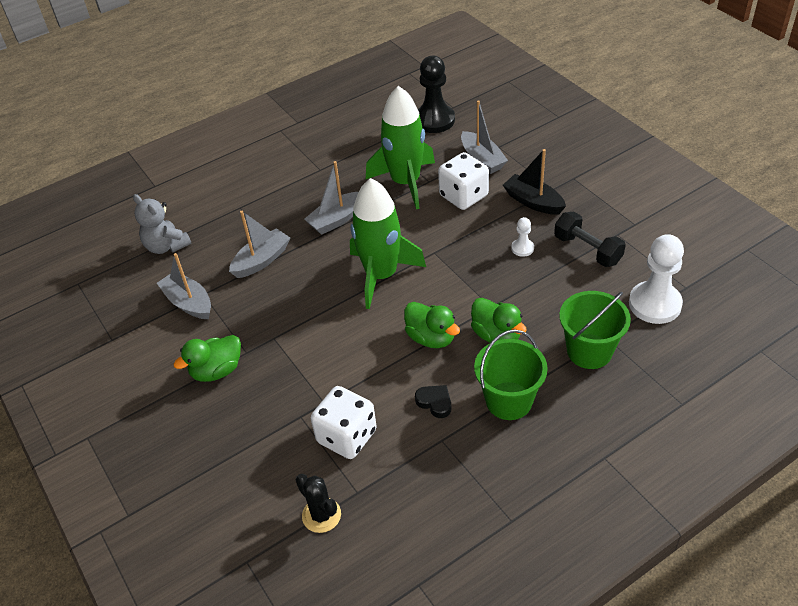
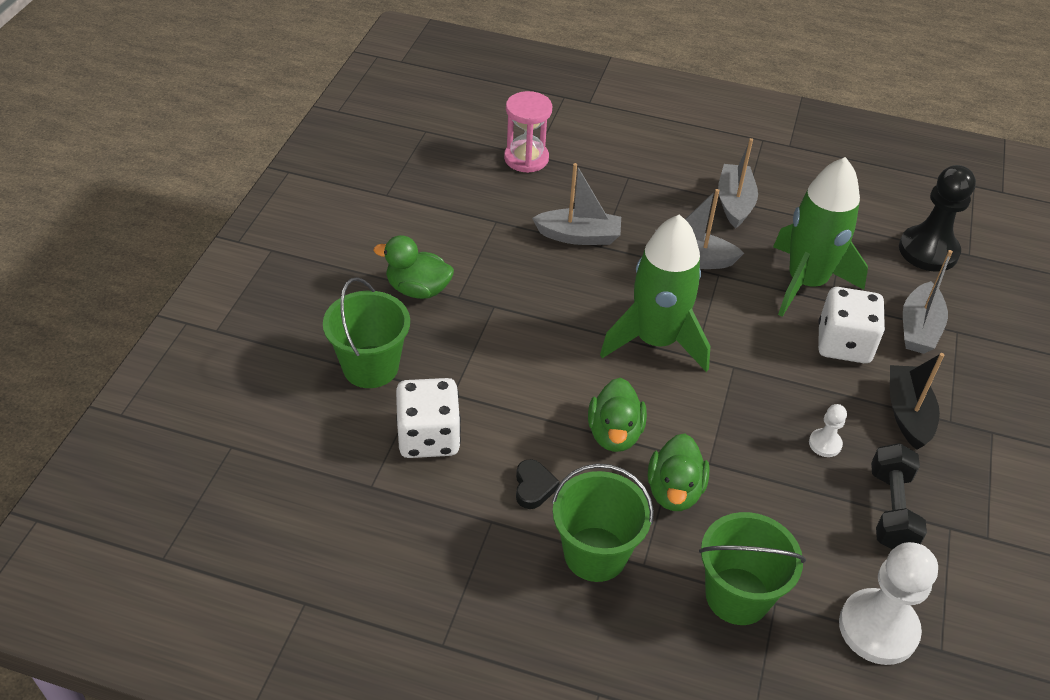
camera: 45 degrees right, 0 degrees up
(166, 246) = (526, 158): grey teddy bear -> pink hourglass
(188, 303) = (476, 218): grey boat -> grey boat (734, 203)
(257, 436) = (370, 367): none -> green bucket
(321, 515) = (323, 473): black cactus -> none

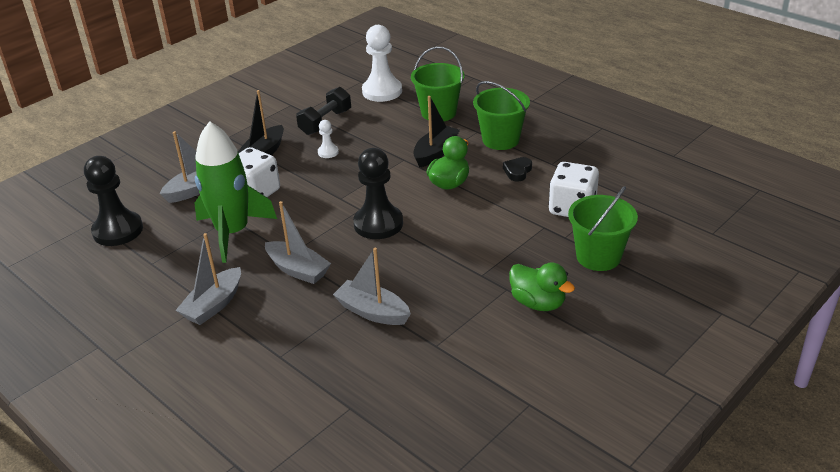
camera: 150 degrees left, 10 degrees down
(526, 158) = (361, 406): pink hourglass -> none
(656, 341) = (378, 224): green rocket -> black pawn
(674, 491) = (435, 153): green duck -> black boat

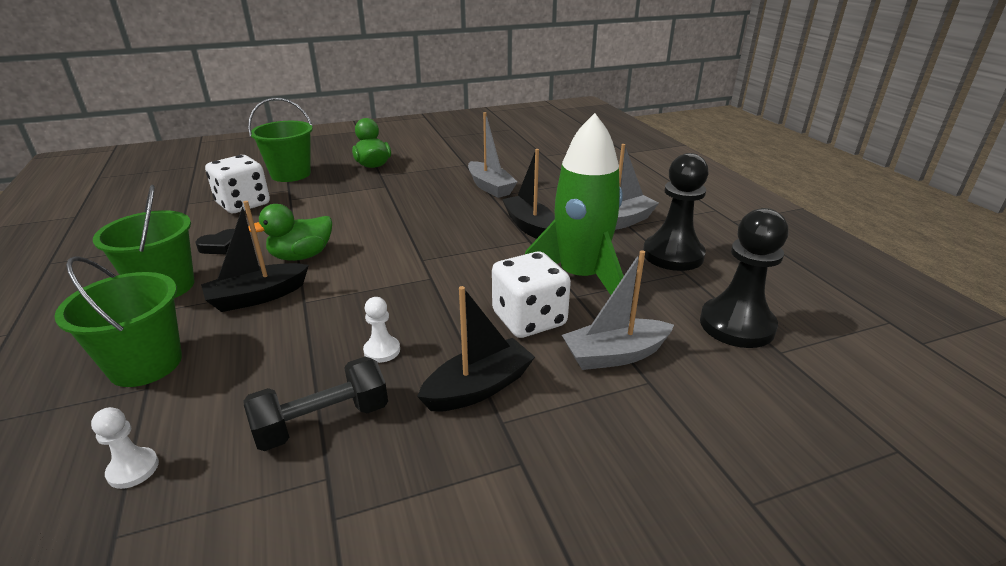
camera: 155 degrees left, 5 degrees down
(298, 270) = (529, 226): grey boat -> black boat
(378, 224) = (420, 240): black pawn -> black pawn (673, 255)
(382, 91) = (133, 469): white pawn -> white pawn, size x0.47

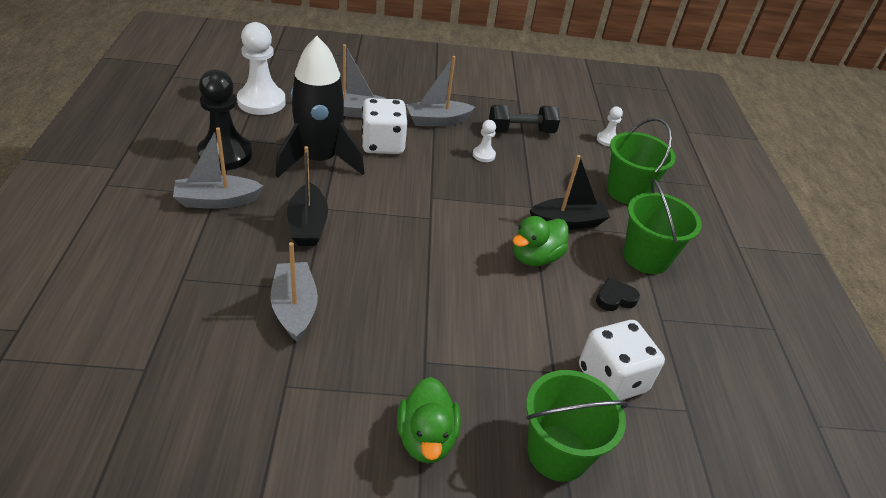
camera: 165 degrees left, 10 degrees up
(301, 256) = (535, 257): green duck -> green duck turned 150 degrees clockwise
(479, 387) = (437, 121): black boat -> grey boat
(580, 277) = (319, 160): green rocket -> black rocket
(736, 325) = (261, 102): black pawn -> white pawn

